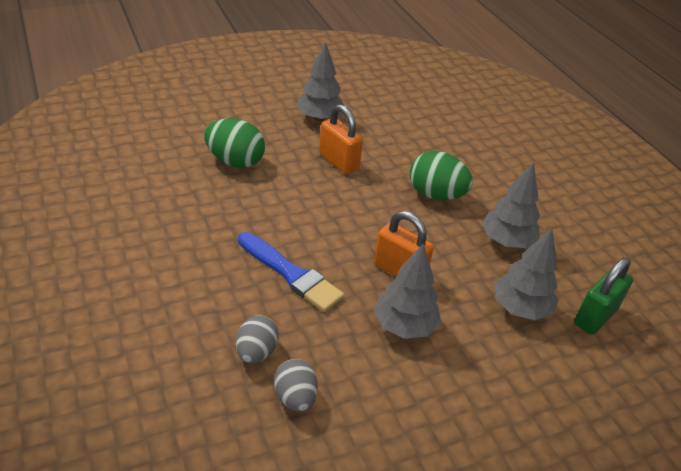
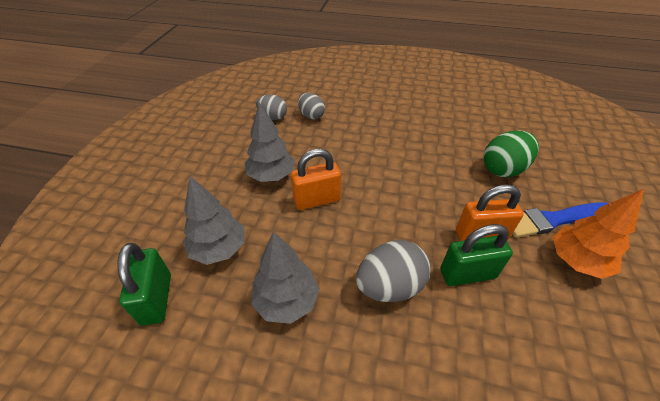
camera: 130 degrees right, 5 degrees up
(291, 274) = (356, 148): blue brush -> blue brush (553, 220)
(319, 118) = (576, 261): grey tree -> orange tree
(384, 162) = (467, 274): none -> green padlock
(435, 195) = (389, 286): green egg -> grey egg

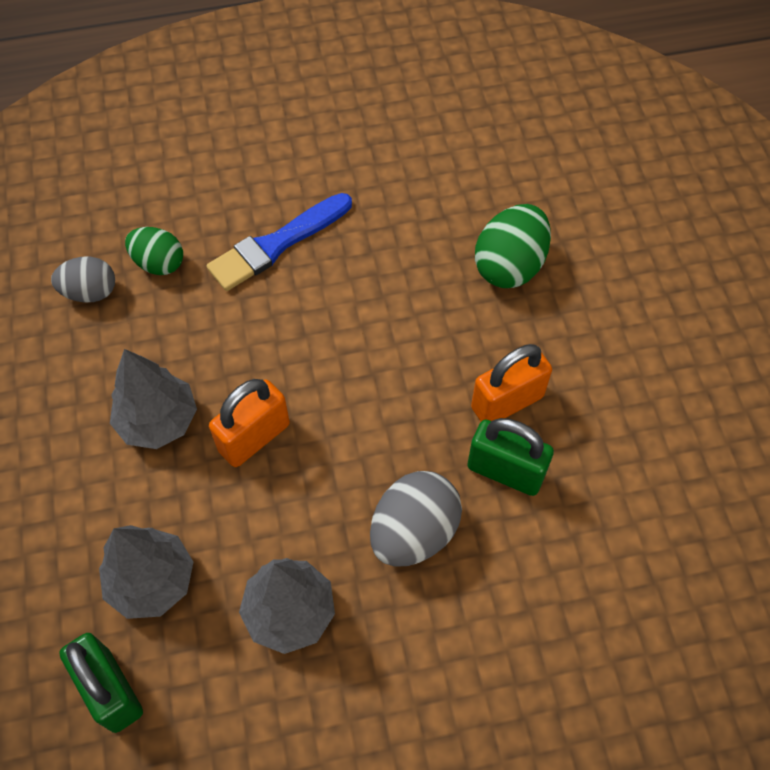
camera: 25 degrees left, 15 degrees up
(311, 116) = (159, 263): grey egg -> green egg
(467, 274) = (505, 471): green padlock -> green padlock turned 60 degrees clockwise
(553, 220) = (595, 335): blue brush -> blue brush (276, 244)
(576, 261) = (633, 393): orange tree -> none

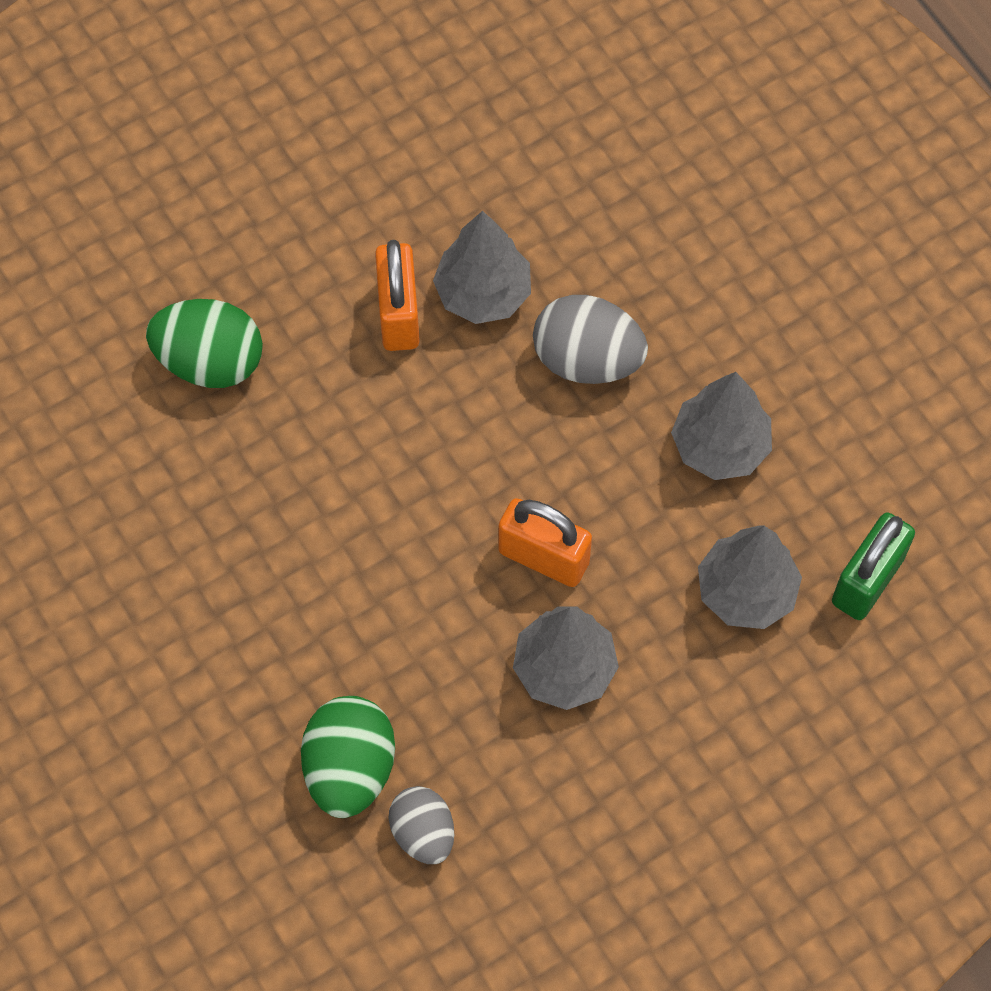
camera: 110 degrees left, 5 degrees up
(159, 263) = (350, 768): green egg -> green egg, size x1.52
(276, 244) = (271, 637): blue brush -> none
(505, 471) = (483, 293): green padlock -> grey tree
(507, 402) = (398, 314): orange padlock -> orange padlock turned 45 degrees clockwise

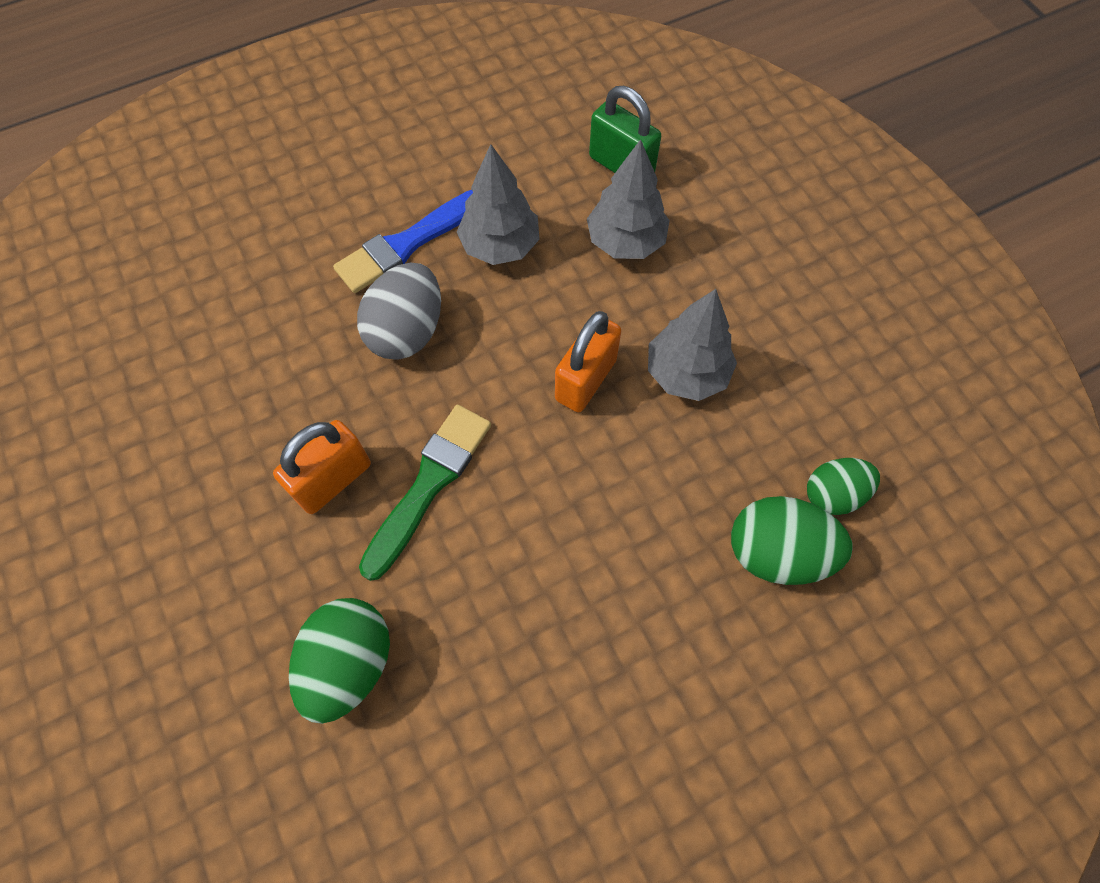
camera: 85 degrees left, 0 degrees up
(398, 314) = (333, 480): orange padlock -> orange padlock turned 45 degrees counterclockwise
(401, 408) = (429, 484): none -> green brush
(423, 833) = (833, 494): grey egg -> green egg
(483, 293) = (327, 407): grey tree -> none
(709, 343) = (408, 243): none -> blue brush

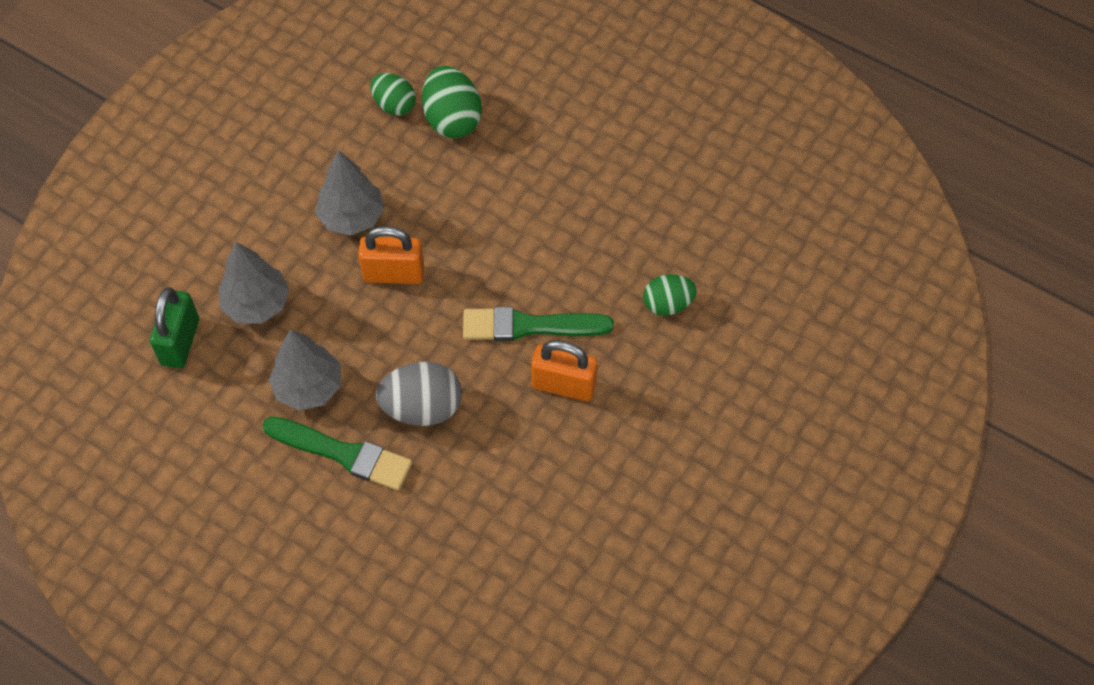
camera: 120 degrees left, 5 degrees down
(349, 663) = (667, 304): green egg -> green egg, size x0.66
(408, 243) = (343, 454): blue brush -> green brush

